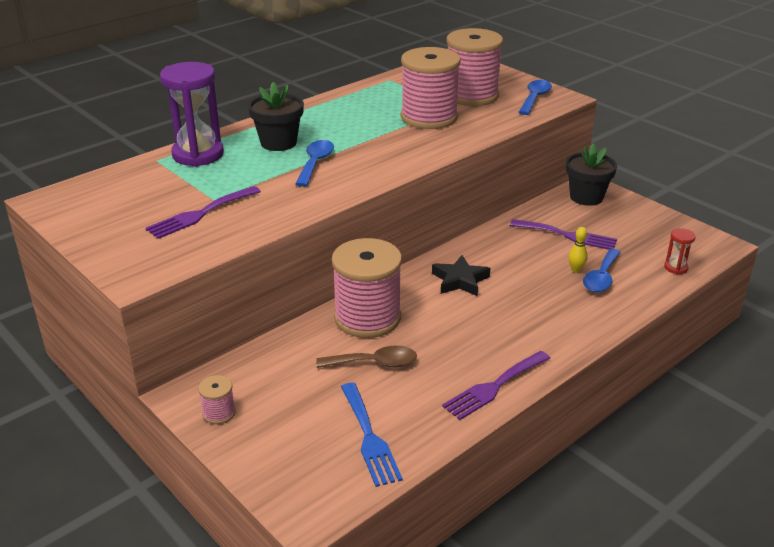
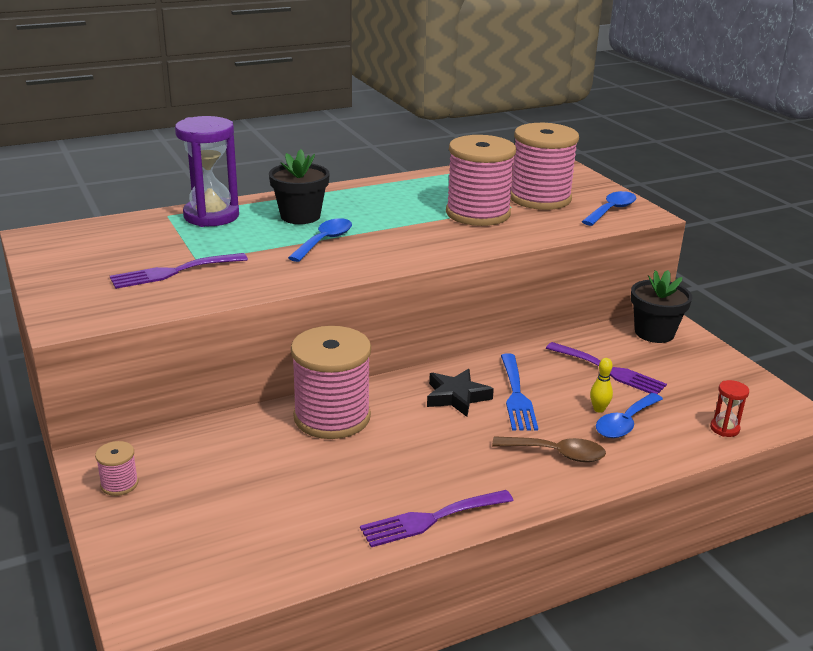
camera: 15 degrees right, 5 degrees down
(369, 437) = (260, 544): blue fork -> blue fork (516, 396)
(374, 363) = (311, 466): brown spoon -> brown spoon (556, 454)

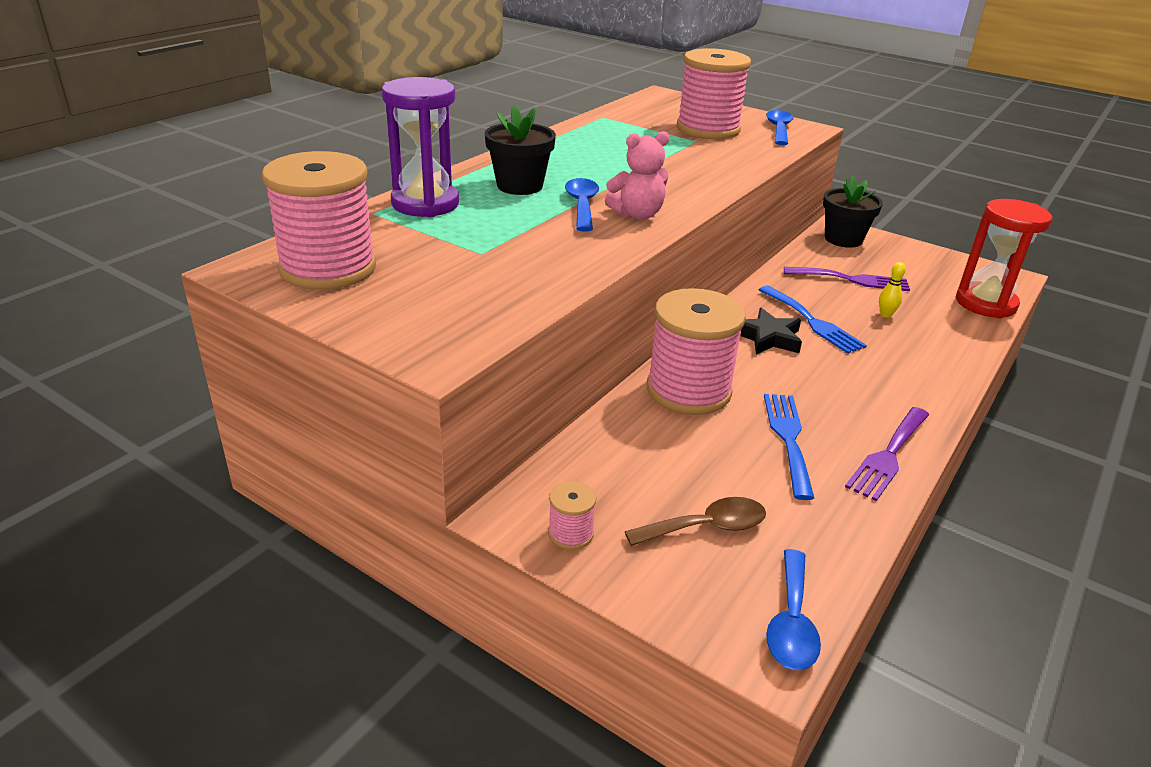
camera: 30 degrees left, 5 degrees up
(173, 272) = (475, 271): purple fork -> none
(357, 257) = (637, 214): none -> pink teddy bear
(363, 477) = (788, 438): none -> blue fork
(478, 213) = (678, 152): pink spool -> pink spool (328, 268)
(556, 454) = (904, 363): brown spoon -> brown spoon (706, 527)
(625, 423) = (918, 320): blue spoon -> blue spoon (791, 622)
(724, 429) = (985, 304): red hourglass -> red hourglass, size x2.22

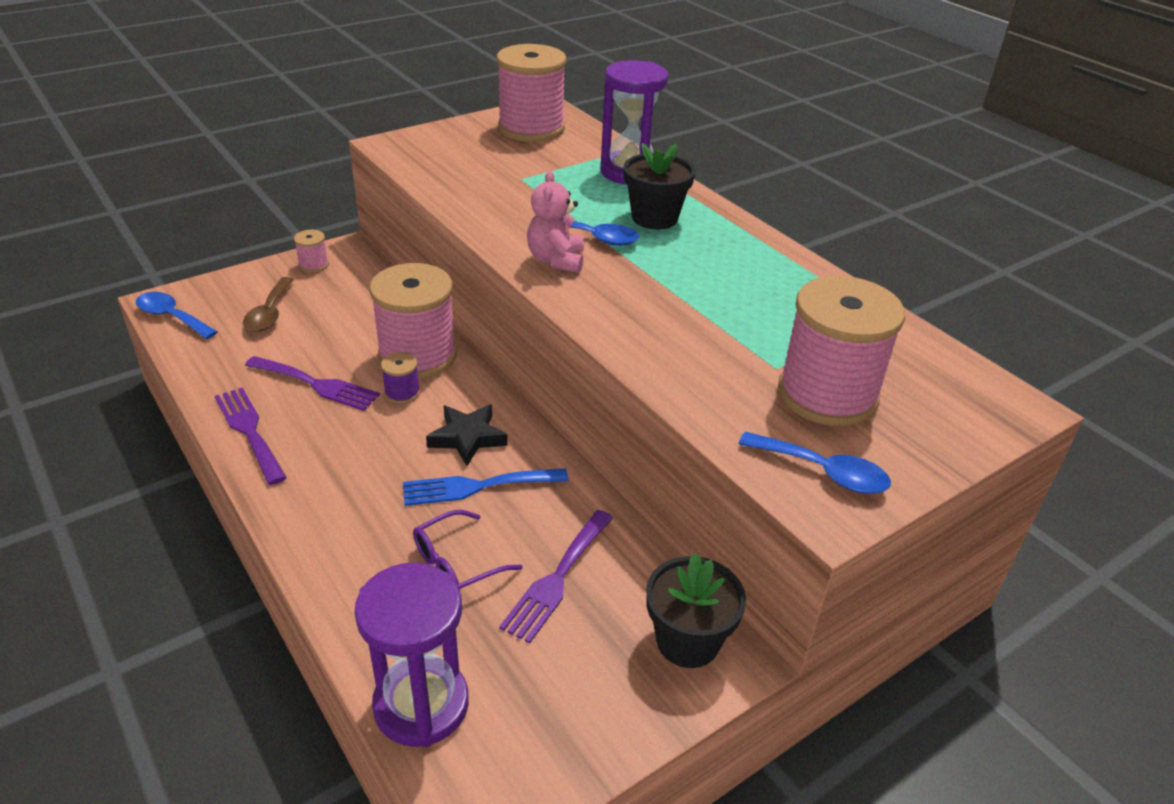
camera: 110 degrees right, 5 degrees up
(749, 384) = (402, 393): none -> purple spool
(788, 438) = (317, 384): blue fork -> purple fork
(885, 315) = (456, 563): yellow bowling pin -> purple glasses
(985, 304) = (421, 705): red hourglass -> purple hourglass

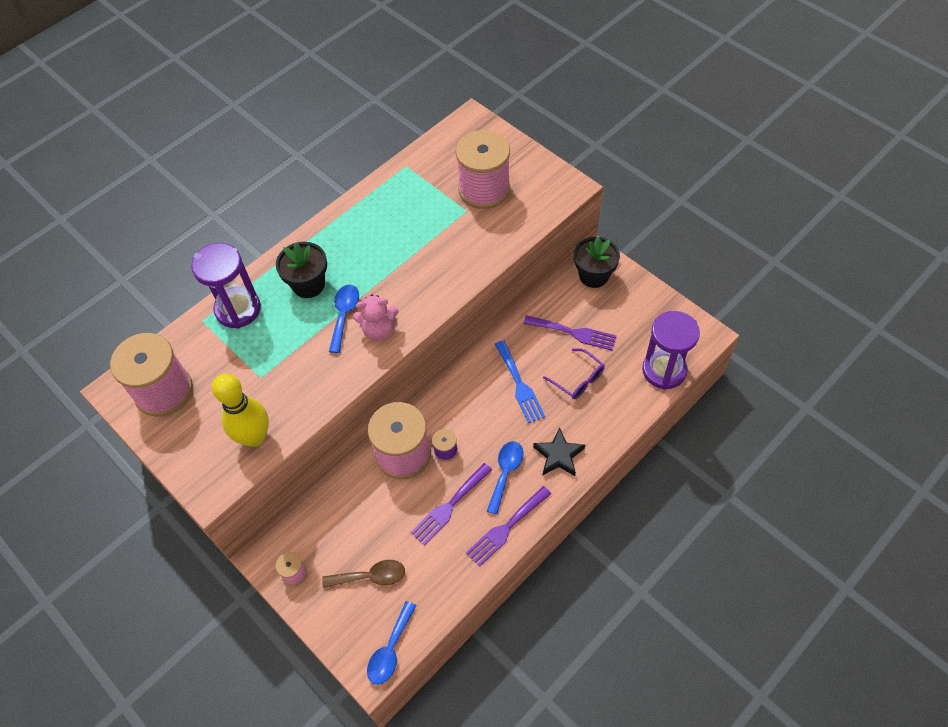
camera: 95 degrees left, 20 degrees up
(317, 384) = (449, 506): purple fork -> purple fork turned 150 degrees counterclockwise
(440, 170) = (254, 437): none -> yellow bowling pin
(467, 438) = (479, 401): black star -> black star (558, 455)
(823, 472) = (544, 190): blue spoon -> blue spoon (505, 473)

